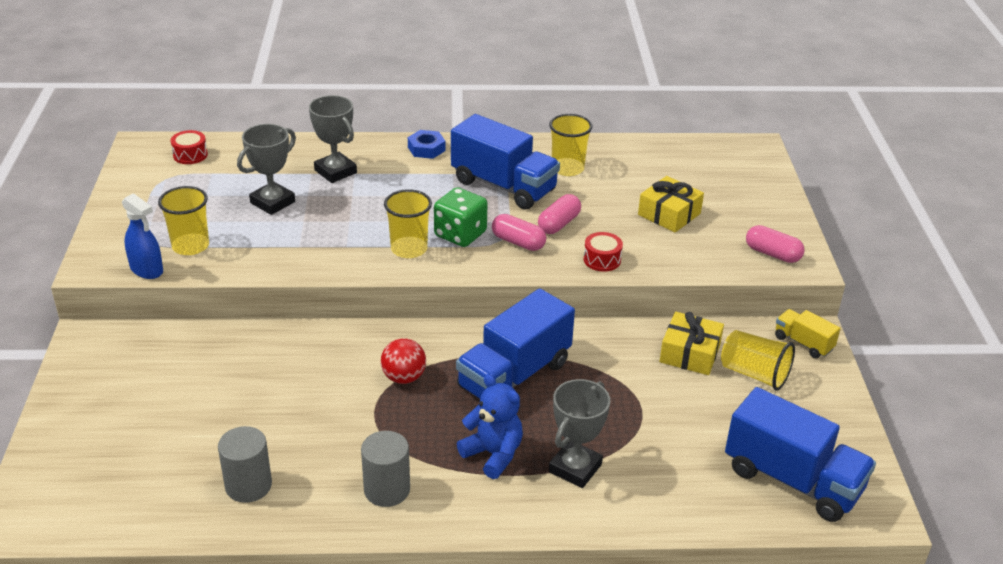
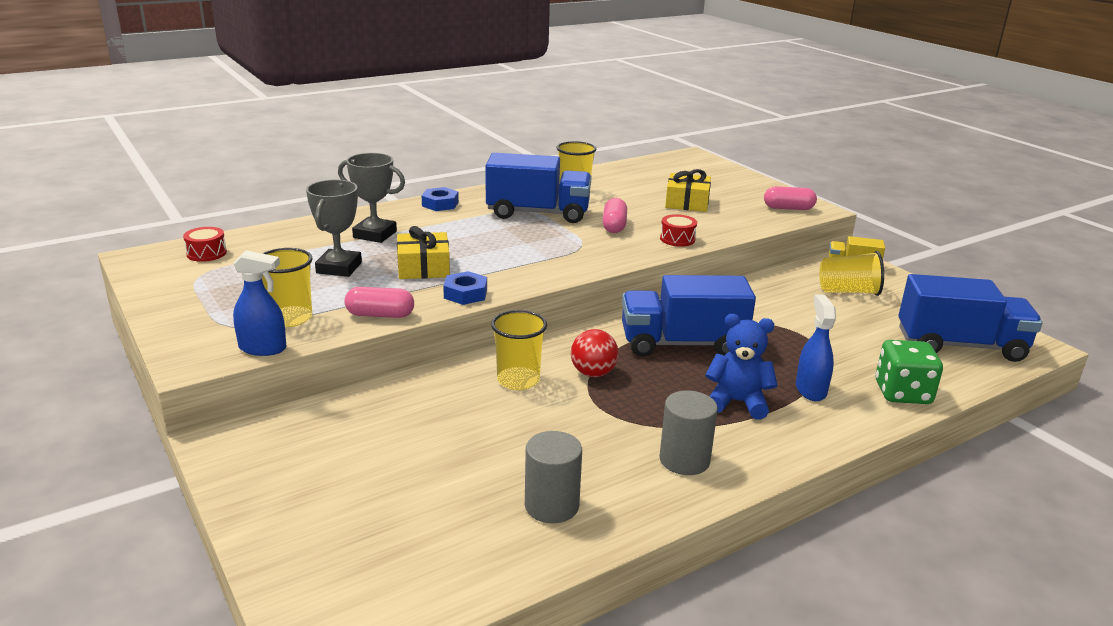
camera: 30 degrees left, 10 degrees down
(343, 264) = (465, 294): none -> blue nut
(409, 249) = (512, 269): yellow cup -> yellow cup (518, 380)
(460, 234) = (543, 250): green dice -> green dice (902, 393)
(514, 375) = (682, 344): blue truck -> blue truck turned 75 degrees clockwise
(518, 242) = (598, 244): pink capsule -> pink capsule (380, 315)
(575, 468) = (810, 390): grey trophy -> blue spray bottle
(690, 353) = (790, 292): yellow gift -> yellow gift (423, 267)

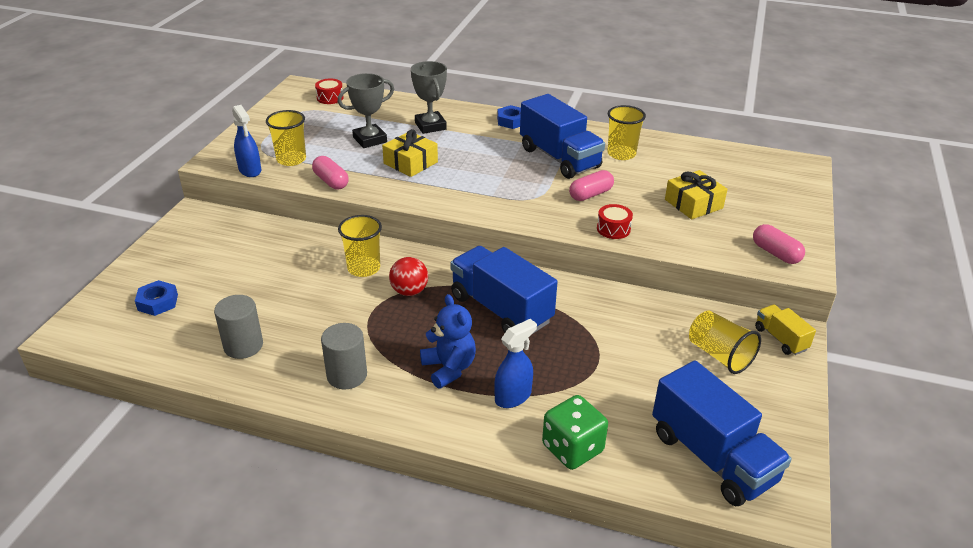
camera: 50 degrees right, 10 degrees up
(465, 294) = (396, 193): blue nut -> blue nut (158, 302)

